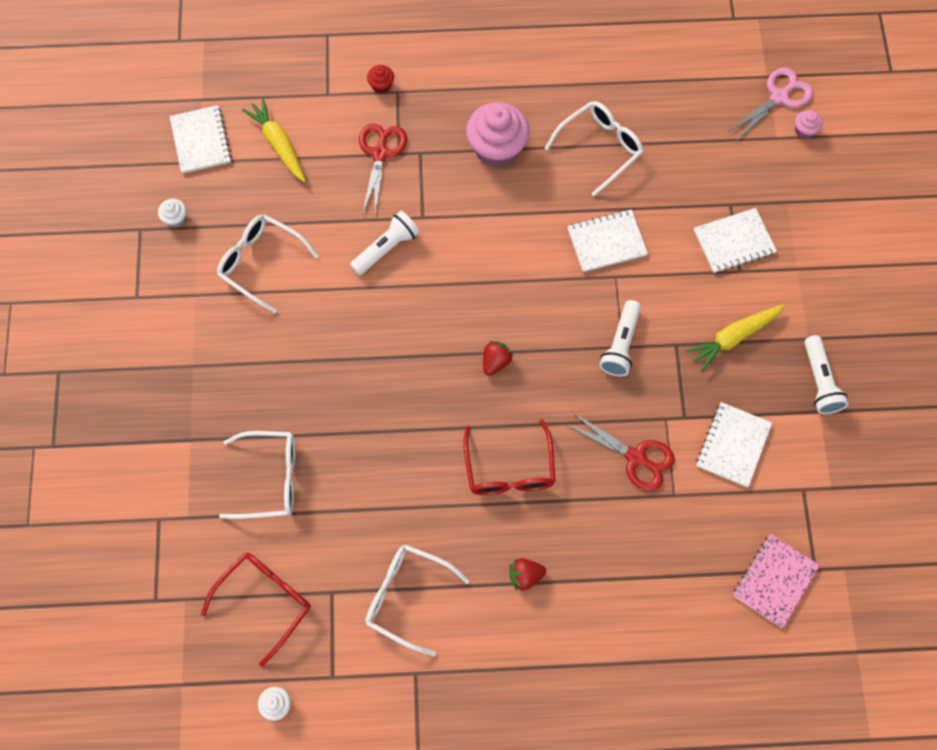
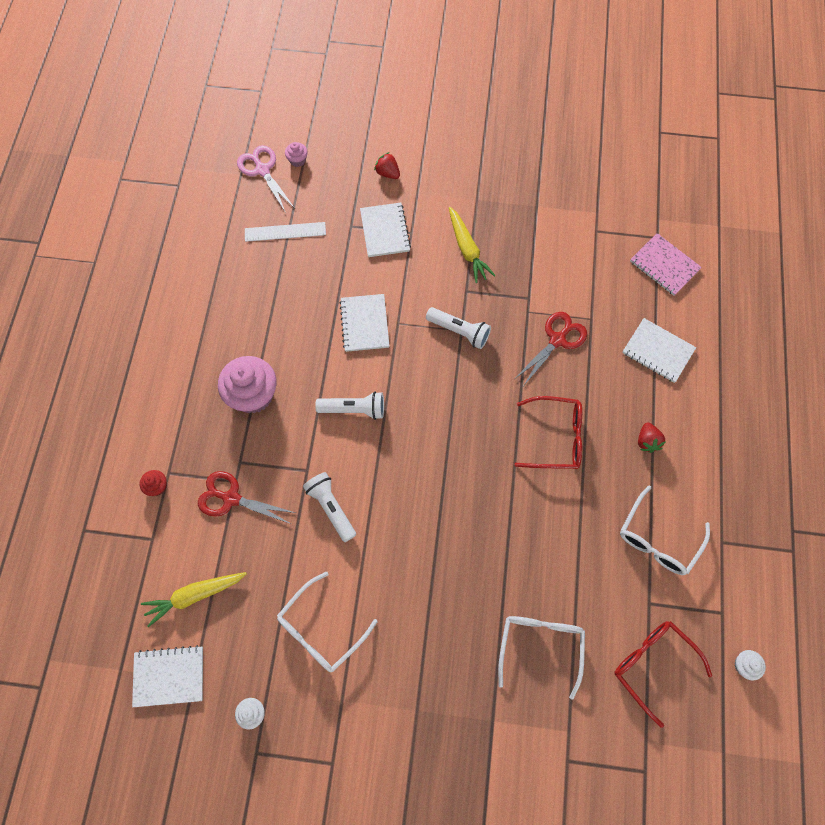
camera: 80 degrees left, 0 degrees up
(495, 362) = (458, 431): red strawberry -> red strawberry (387, 173)
(600, 148) = (274, 311): white glasses -> none
(703, 137) = (285, 232): none -> white ruler
(733, 445) = (556, 269): white notebook -> white notebook (658, 351)
(819, 381) = (512, 200): white flashlight -> white flashlight (354, 409)

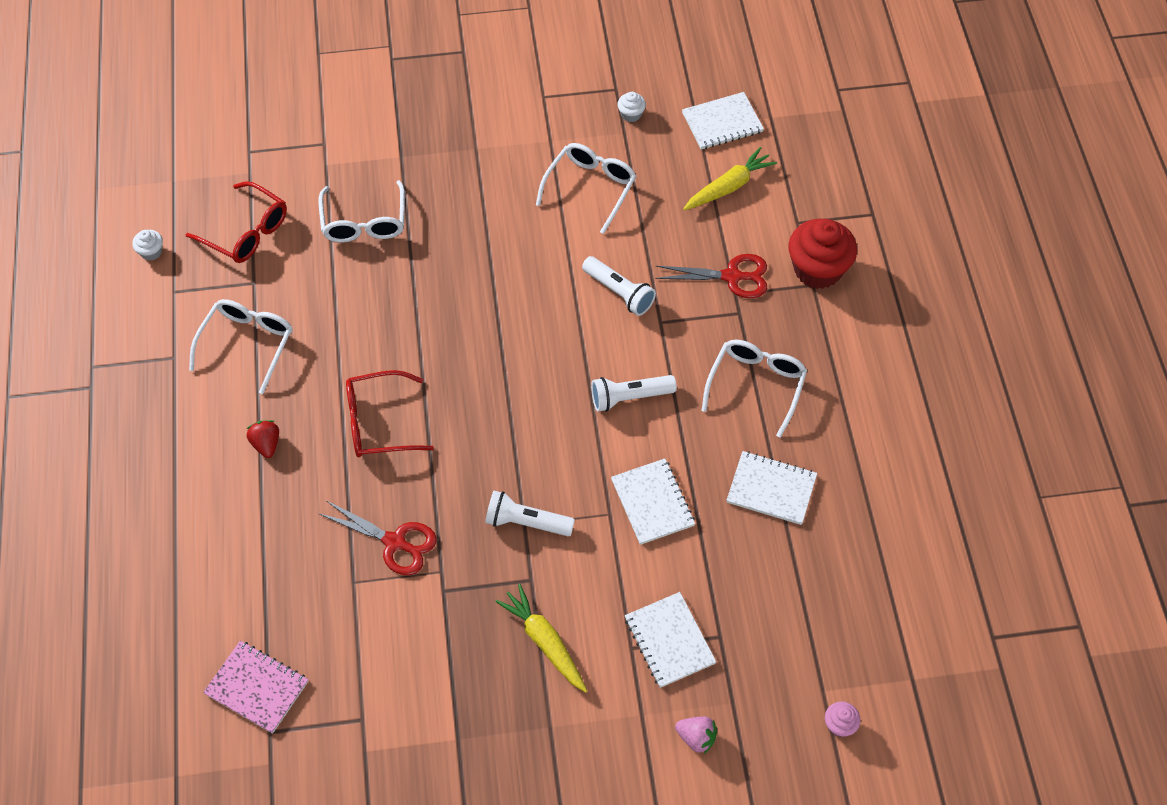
camera: 165 degrees right, 10 degrees down
(157, 486) = (817, 269): red cupcake -> red cupcake, size x2.24
(253, 395) = (756, 385): pink cupcake -> white glasses
(262, 170) = (884, 694): pink scissors -> none
(285, 232) = (808, 604): white ruler -> none
(387, 173) = (696, 737): red strawberry -> pink strawberry
(557, 340) = (395, 542): red scissors -> red scissors turned 90 degrees counterclockwise
(658, 351) = (259, 559): white notebook -> white notebook (771, 489)

